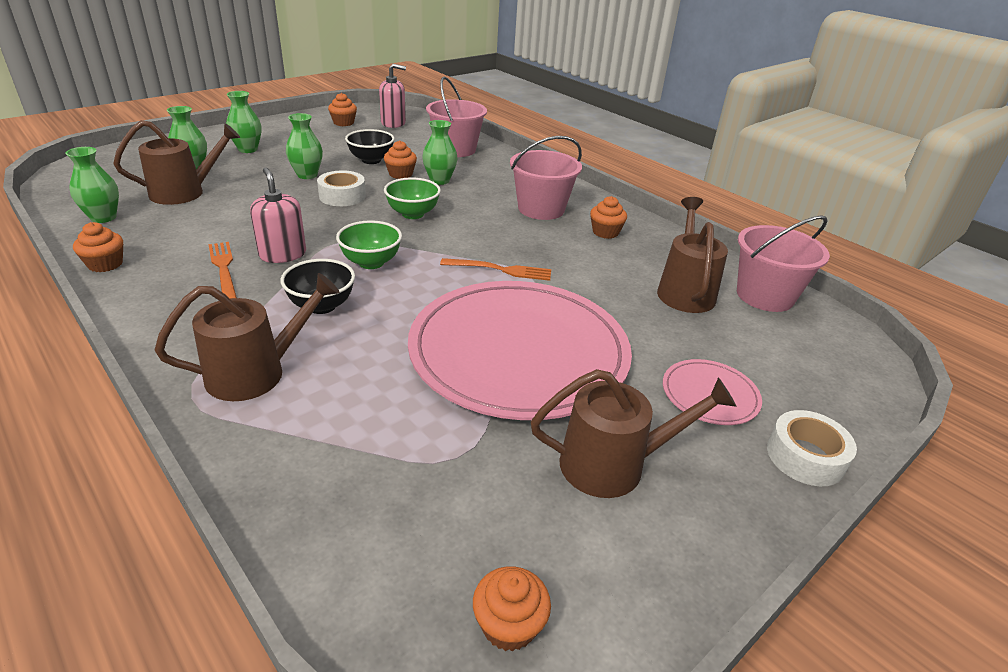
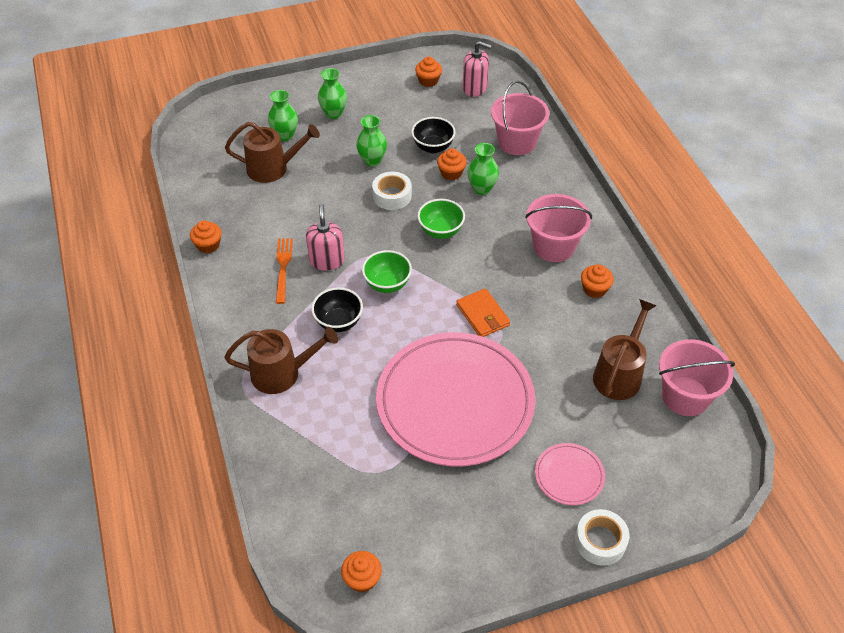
camera: 25 degrees right, 15 degrees up
(103, 217) = (212, 190): green vase -> none
(501, 270) = (483, 315): orange fork -> orange wallet
(613, 464) = (469, 507): brown watering can -> none

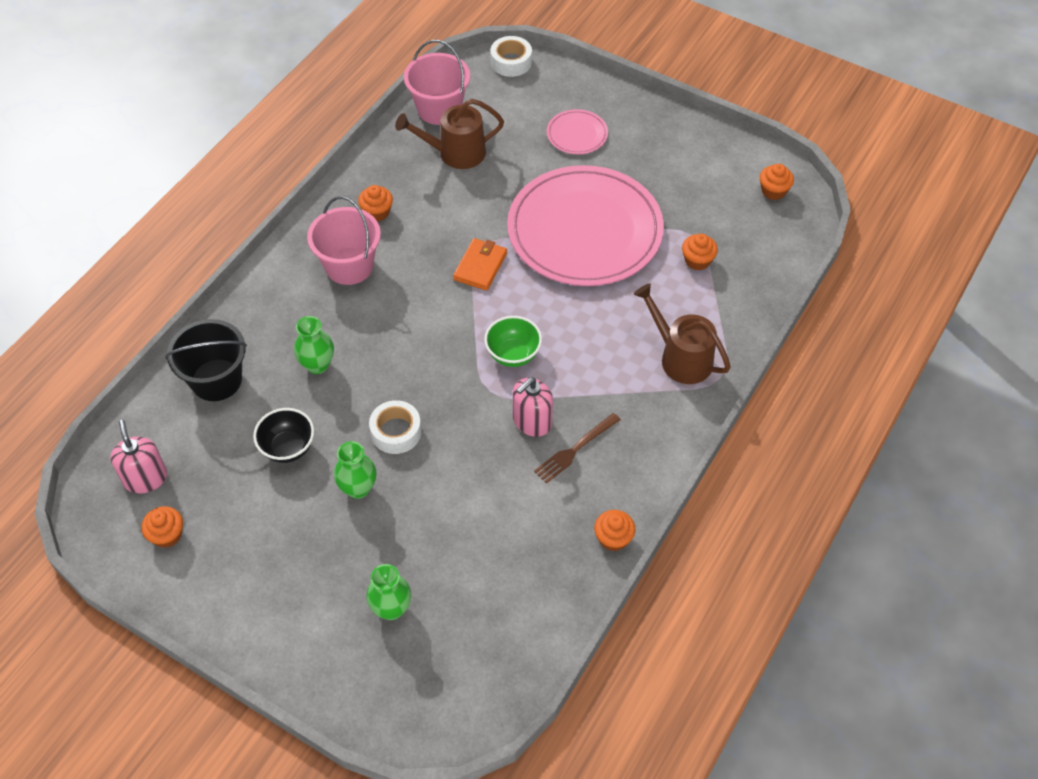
camera: 130 degrees left, 5 degrees up
(273, 168) = (455, 574): brown watering can -> none
(283, 267) = (574, 450): orange fork -> brown fork
(333, 113) = (310, 588): green vase -> none
(338, 322) = (590, 358): black bowl -> none
(440, 231) = (408, 359): green bowl -> none
(451, 173) = (316, 405): orange cupcake -> orange cupcake (697, 260)
(517, 142) = (216, 380): pink bucket -> black bucket
(600, 541) = (609, 95): white tape -> white tape (511, 62)

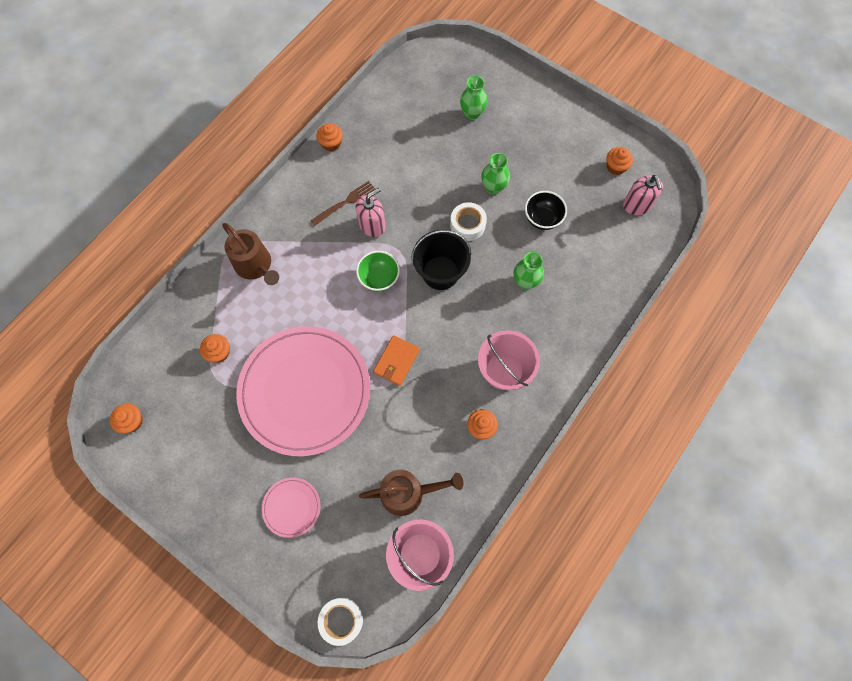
camera: 175 degrees left, 15 degrees up
(216, 380) = (599, 275): black bucket -> black bucket (440, 273)

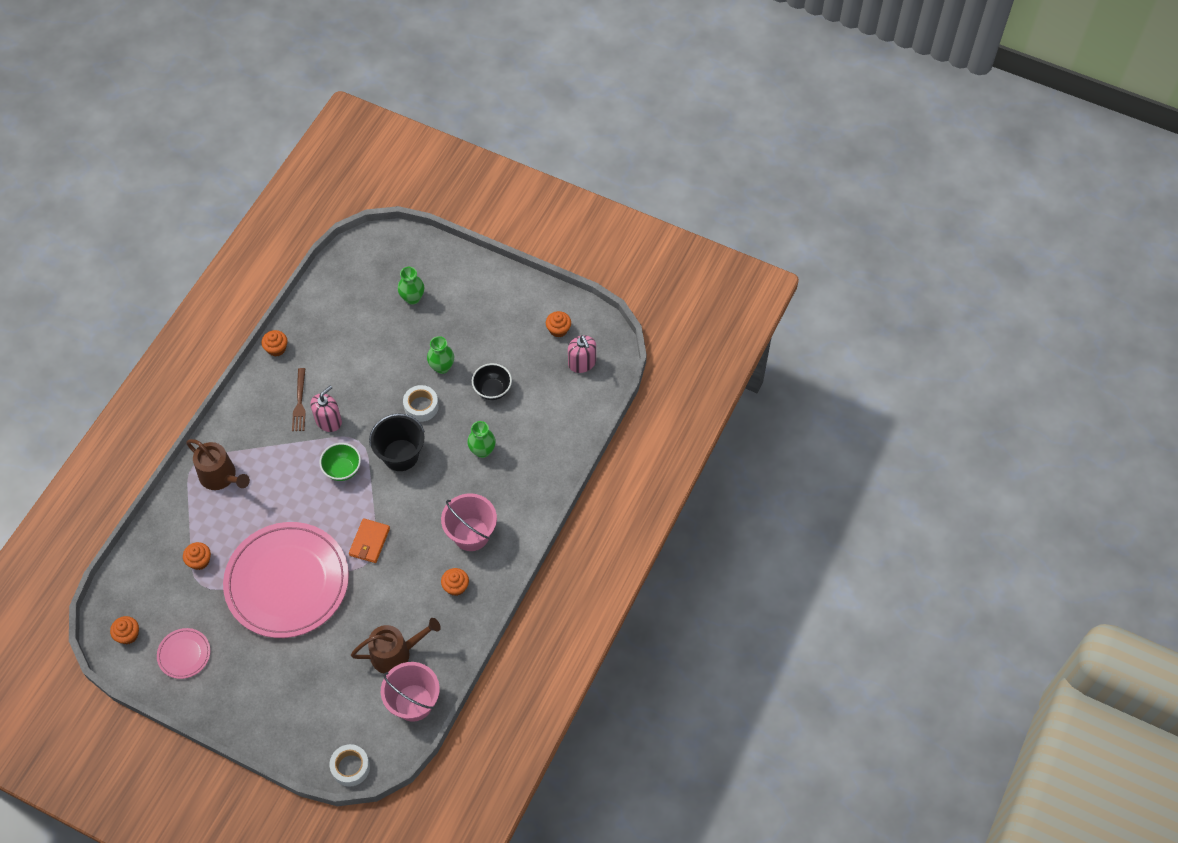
camera: 10 degrees left, 10 degrees down
(291, 507) = (291, 683): pink plate -> pink plate (184, 654)
(346, 202) = (299, 403): brown fork -> brown fork turned 135 degrees clockwise

